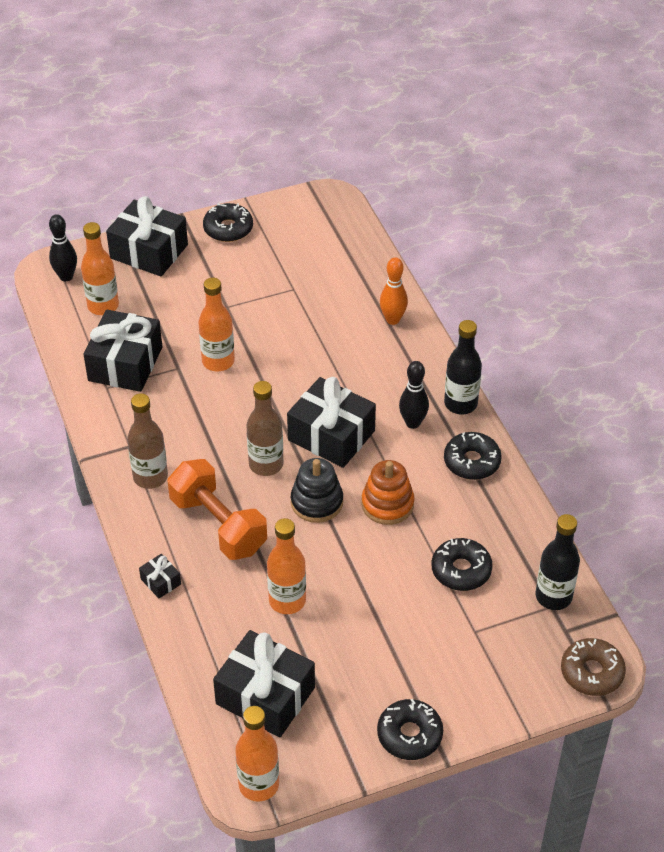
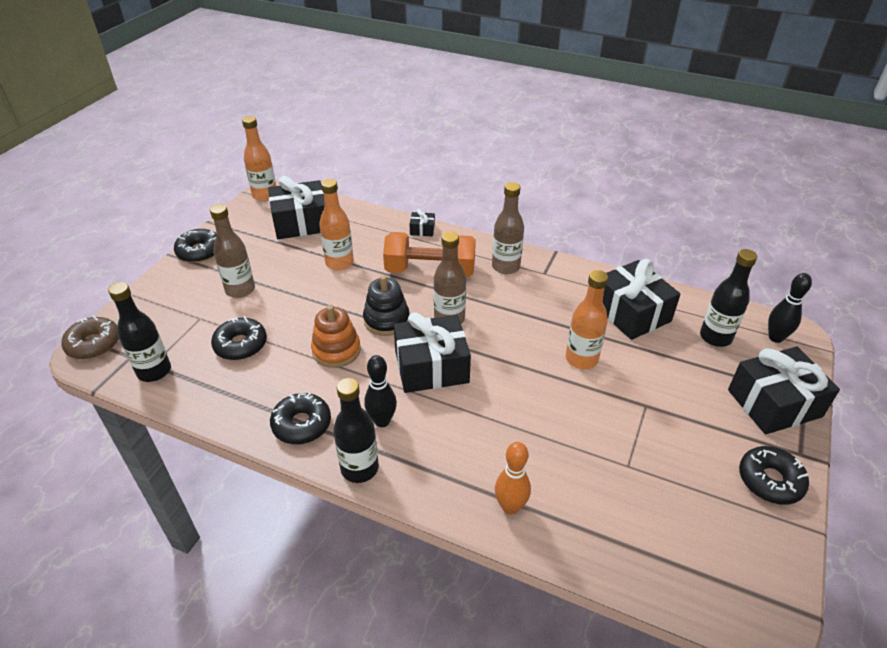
camera: 135 degrees right, 5 degrees down
(103, 306) = (715, 337): orange bottle -> black bottle
(411, 639) = (240, 290): none -> brown bottle

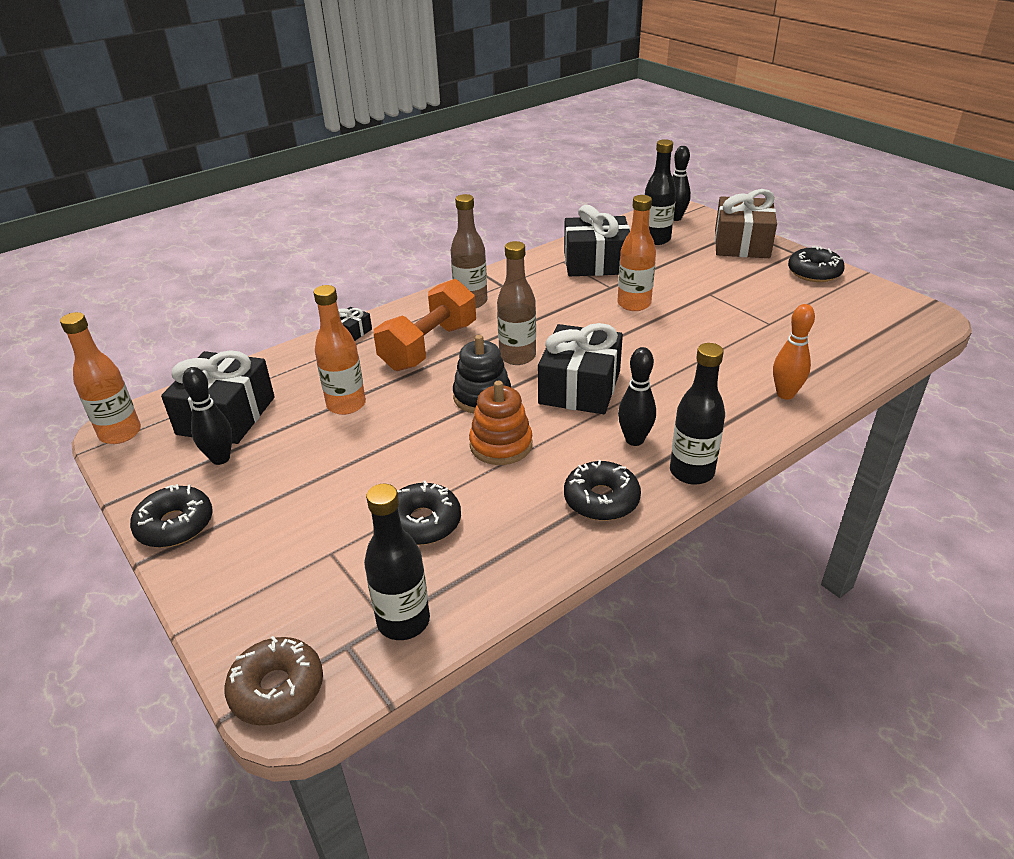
camera: 60 degrees left, 5 degrees down
(240, 290) = (309, 501): brown bottle -> none
(261, 239) = (220, 458): none -> black bowling pin
(774, 403) = (741, 244): black gift -> brown gift

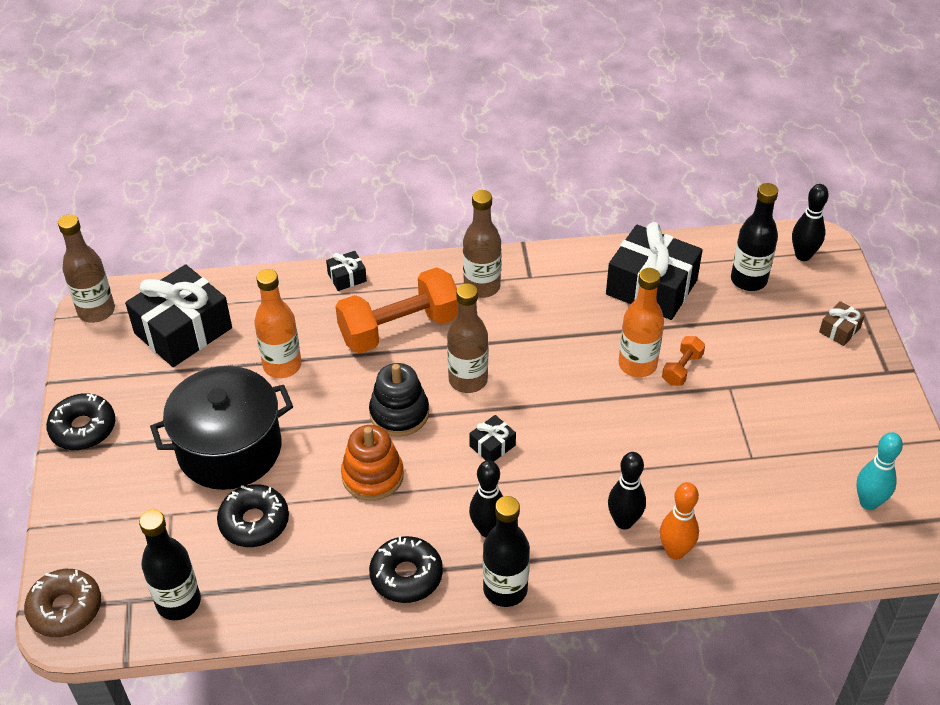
camera: 30 degrees right, 10 degrees up
(120, 433) = (96, 311): orange bottle -> brown bottle
(220, 458) = (151, 376): black bowling pin -> black bowling pin (624, 521)
(348, 479) = (229, 449): none -> black pot
(580, 387) = (492, 446): black gift -> black gift, size x0.44
(667, 296) = (682, 369): none -> orange dumbbell
(741, 244) = (839, 330): brown gift -> brown gift, size x0.44
(814, 272) = (877, 411): black donut -> none
(869, 318) = (868, 502): none -> turquoise bowling pin

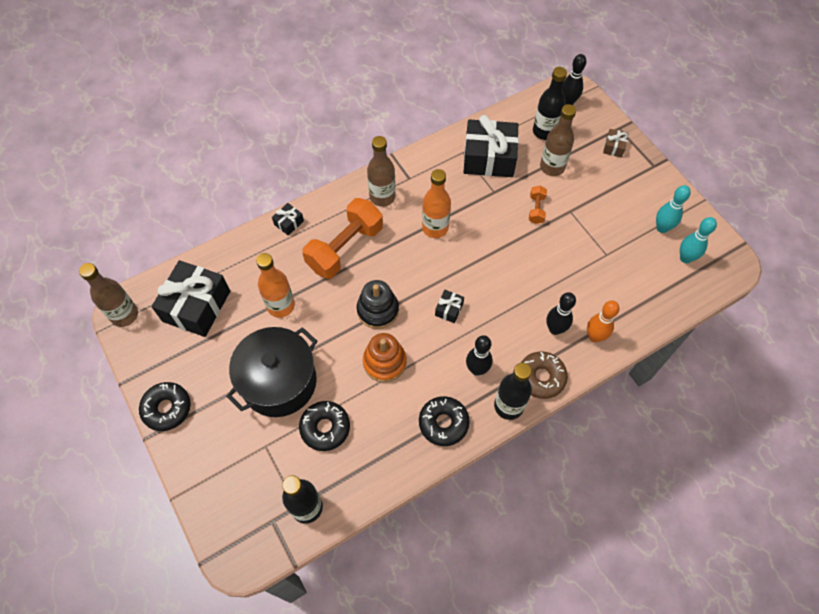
camera: 25 degrees left, 15 degrees up
(65, 609) = (232, 546): brown donut -> brown donut (541, 377)
(468, 380) = (409, 268): brown bottle -> brown bottle (552, 167)
(637, 364) = (508, 216): orange bottle -> orange bottle (435, 228)
(854, 453) = (662, 228): none -> turquoise bowling pin

